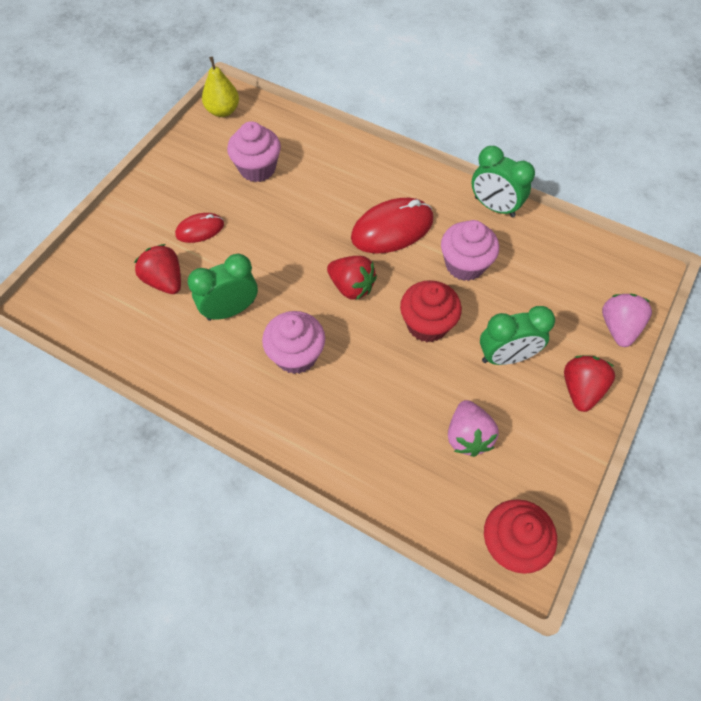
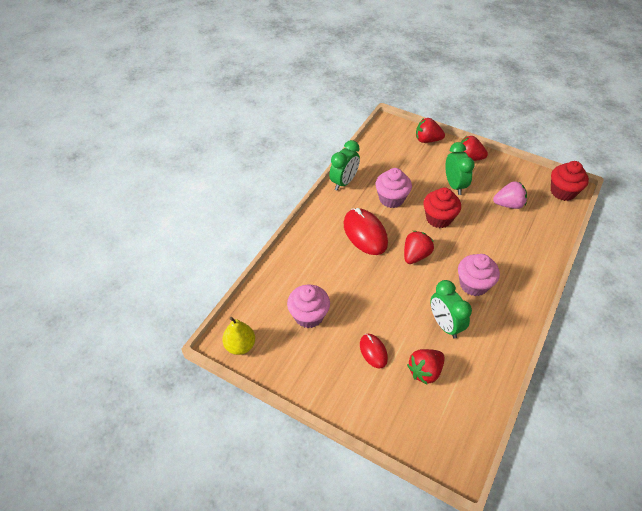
camera: 90 degrees left, 10 degrees down
(618, 327) = (427, 140): pink strawberry -> red strawberry

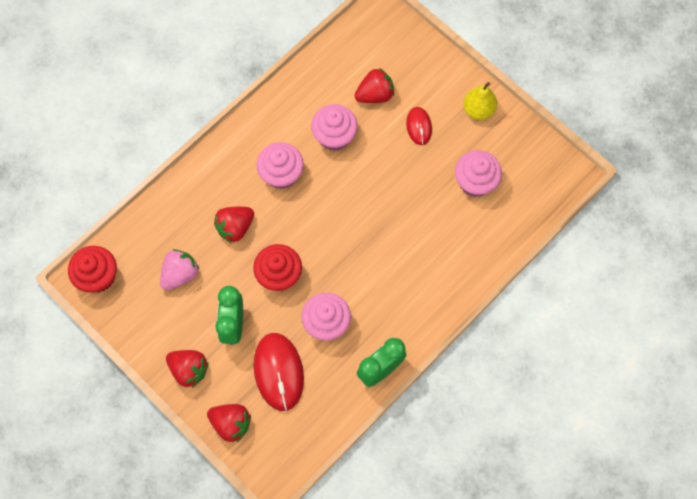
camera: 165 degrees left, 20 degrees up
(240, 345) = (554, 166): yellow pear -> yellow pear (478, 110)
(365, 233) = (379, 275): red mouse -> red mouse (278, 372)
(415, 255) = (330, 228): red strawberry -> red strawberry (235, 227)
(445, 325) = (334, 136): green clock -> pink cupcake
(508, 204) = (180, 274): pink strawberry -> pink strawberry turned 120 degrees clockwise

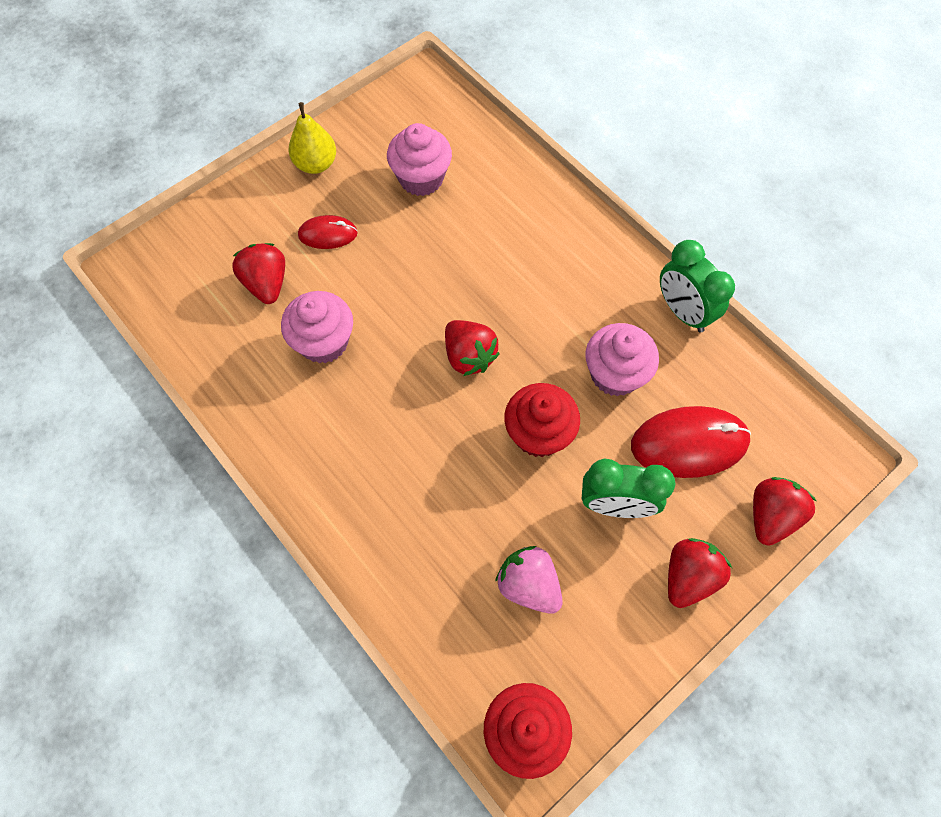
camera: 85 degrees left, 5 degrees down
(235, 227) = (456, 493): red strawberry -> red strawberry (469, 356)
(281, 174) = (374, 420): pink cupcake -> none

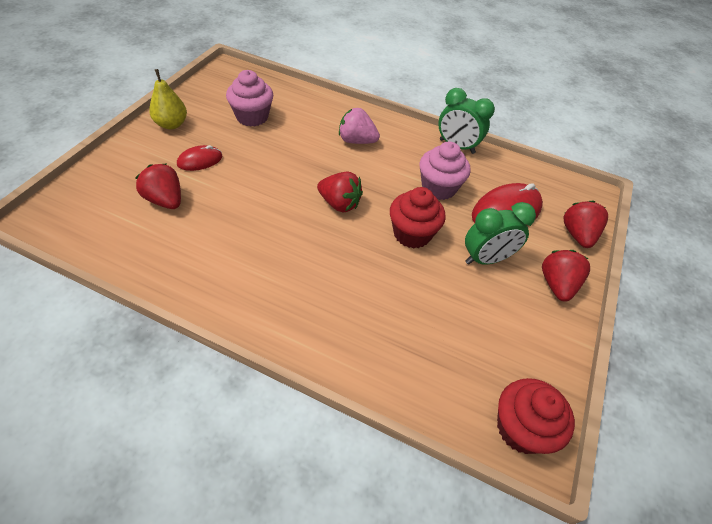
camera: 30 degrees left, 15 degrees down
(324, 342) = (228, 224): pink cupcake -> none
(528, 585) = (462, 328): pink strawberry -> pink strawberry (356, 141)

